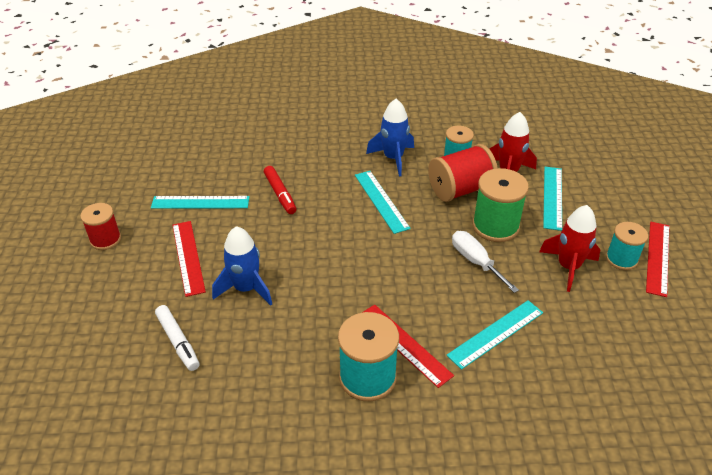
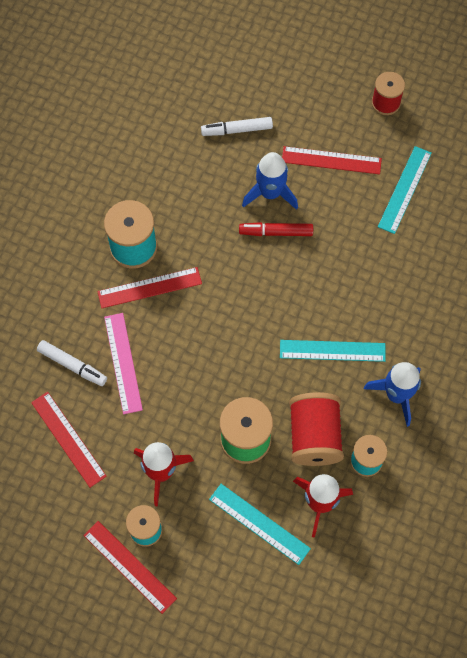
camera: 115 degrees right, 25 degrees up
(280, 194) = (385, 262): red marker -> red marker (276, 232)
(476, 262) = (209, 393): white screwdriver -> none
(496, 334) = (123, 363): turquoise ruler -> pink ruler
(530, 374) = (72, 365): none -> white marker
(600, 344) = (68, 439): none -> red ruler

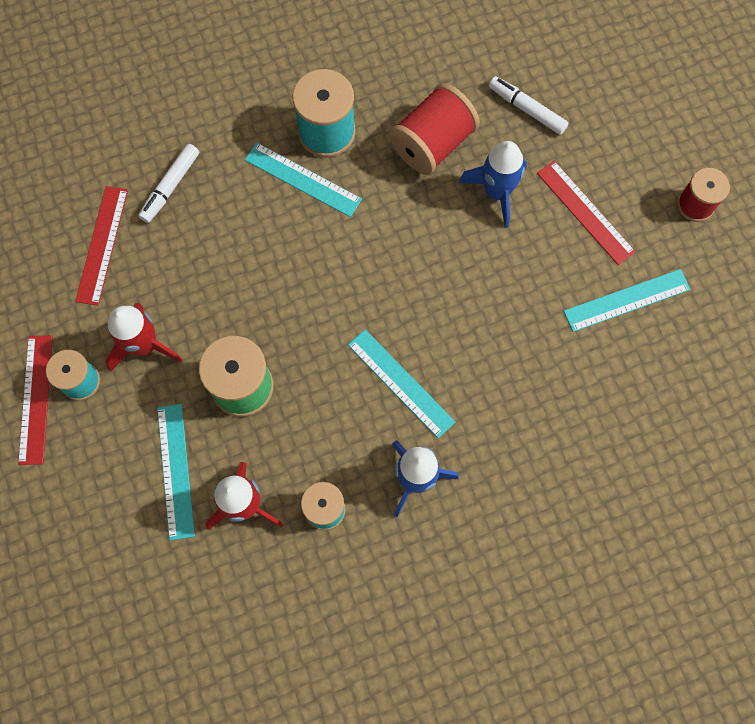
camera: 45 degrees right, 5 degrees up
(72, 365) = (170, 186): white marker -> white marker turned 45 degrees clockwise
(123, 363) = (212, 223): pink ruler -> none
(149, 287) = (303, 179): red ruler -> turquoise ruler
(276, 232) = (464, 231): red marker -> none
(314, 436) = (303, 443): red spool -> red spool (432, 144)

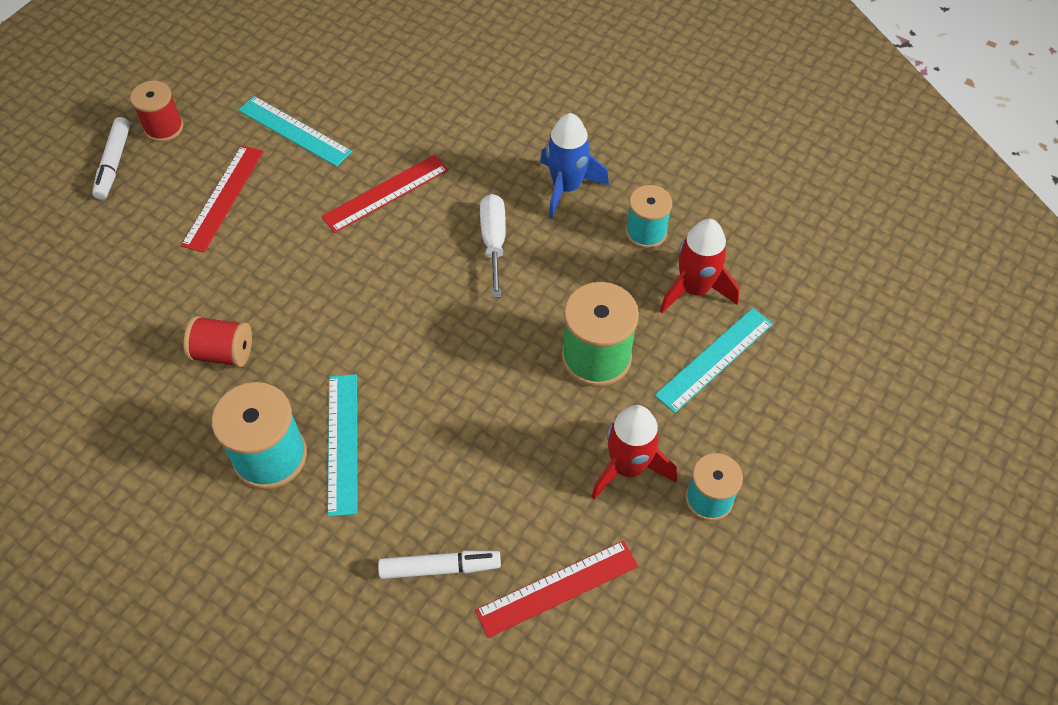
camera: 125 degrees left, 15 degrees down
(35, 399) = (760, 527): red ruler -> red ruler (386, 193)
(400, 383) = (493, 242): turquoise ruler -> white screwdriver
(432, 144) = (223, 353): red spool -> red spool, size x0.64
(496, 192) = (246, 272): blue rocket -> none
(527, 109) = (131, 296): white marker -> white marker (114, 163)

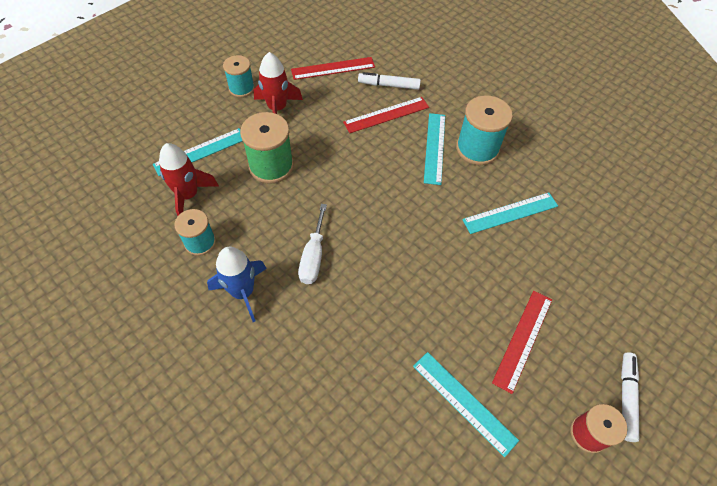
camera: 170 degrees left, 0 degrees up
(223, 353) = (510, 213): red spool -> turquoise ruler
(386, 193) = (388, 316): red ruler -> red ruler (386, 114)

